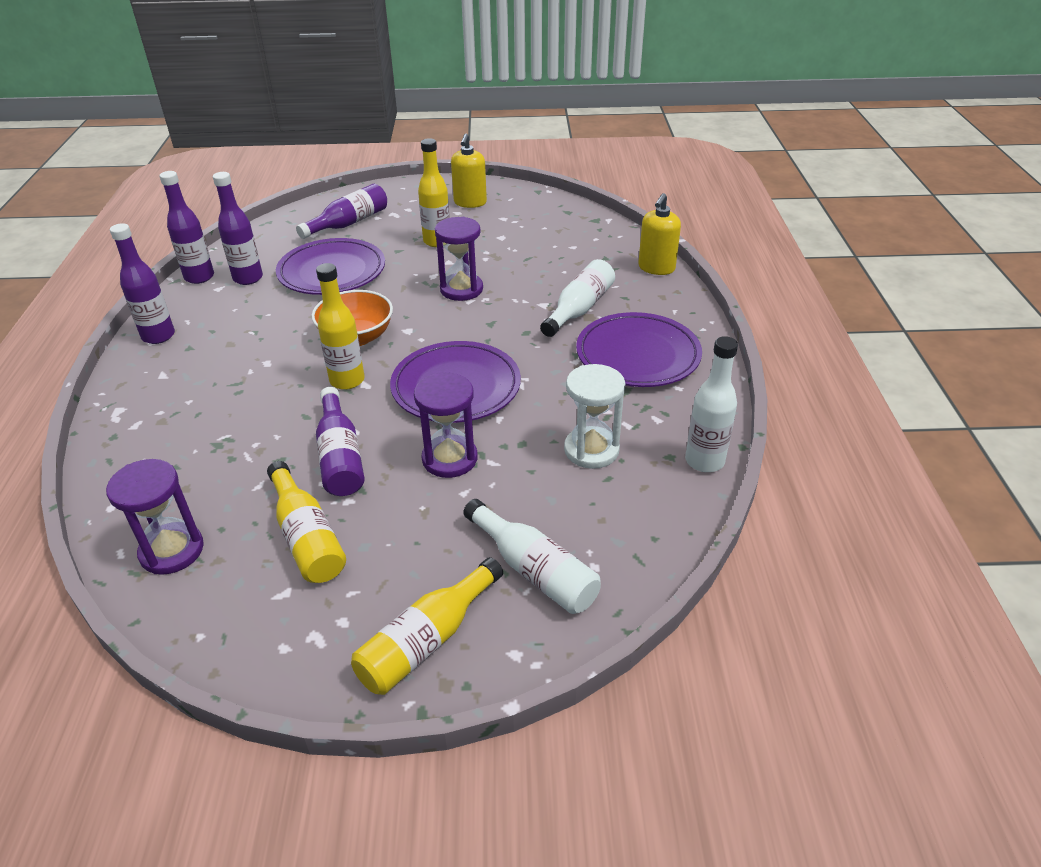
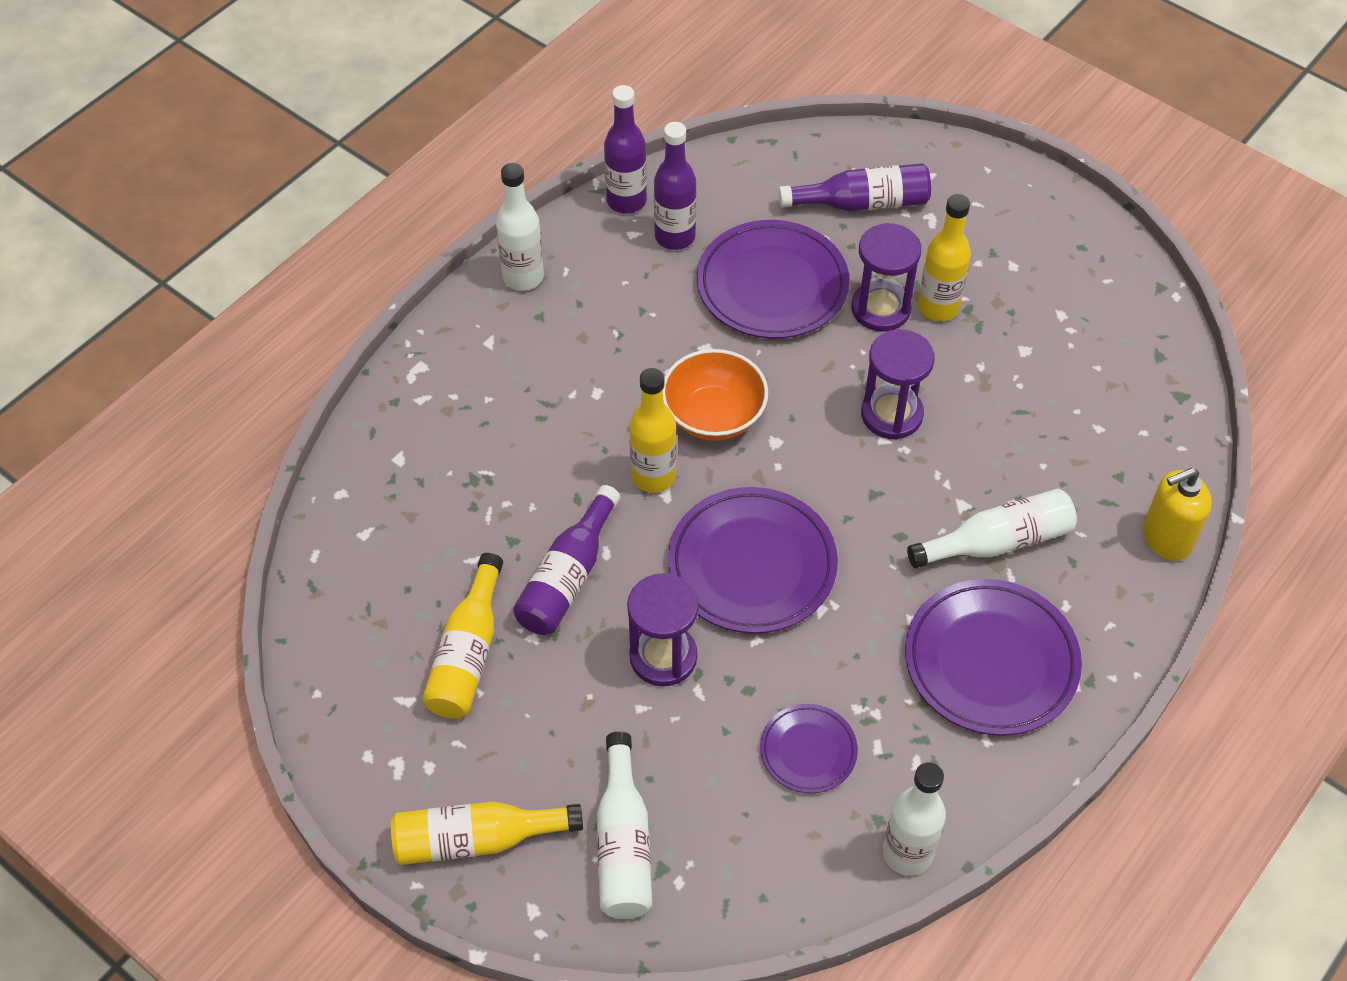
camera: 40 degrees right, 15 degrees up
(158, 336) = (523, 277): purple bottle -> white bottle
(172, 551) = (354, 584): purple hourglass -> purple hourglass (880, 309)
(470, 203) = (1046, 255): yellow soap dispenser -> none
(591, 450) = (808, 751): white hourglass -> purple plate

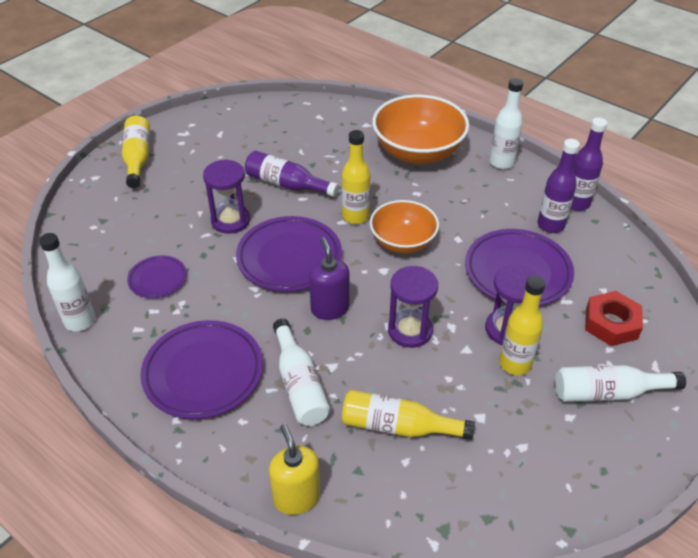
camera: 90 degrees right, 10 degrees down
(468, 653) = (243, 152): yellow bottle -> yellow bottle (398, 426)
(488, 385) = (418, 152): none -> orange bowl
(623, 843) = (121, 206): white bottle -> white bottle (608, 392)
(857, 509) = (330, 308): none -> purple soap dispenser
(862, 203) = (611, 323): purple bottle -> red nut

